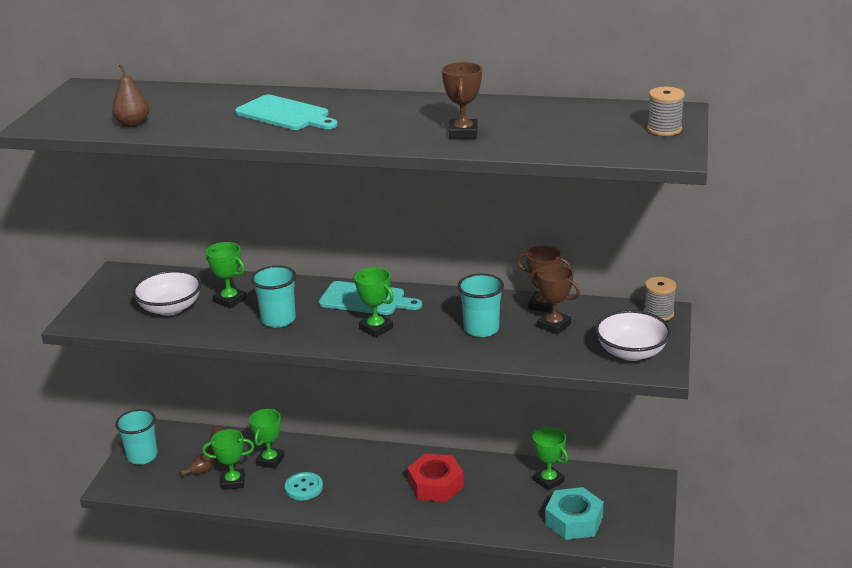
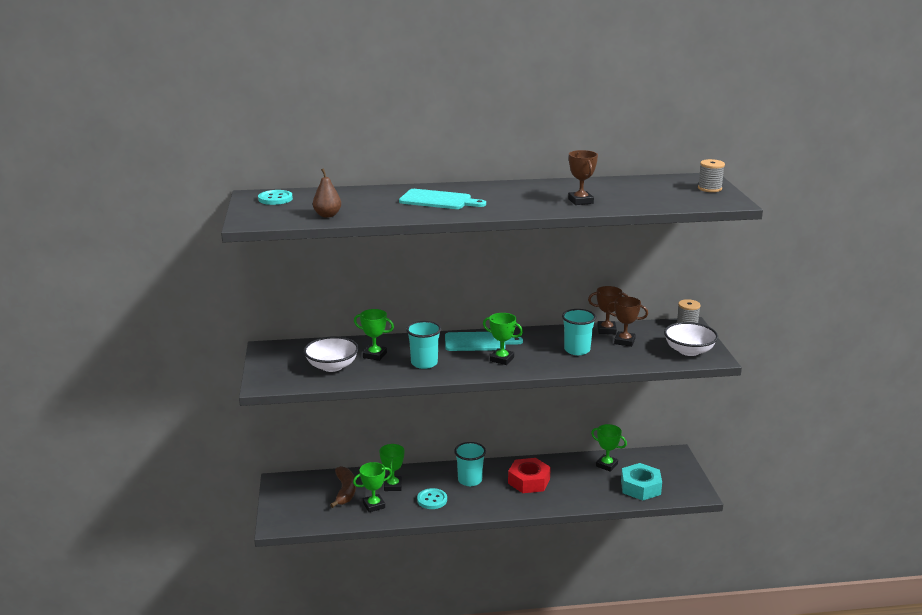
camera: 20 degrees left, 5 degrees down
(101, 94) = (275, 199): none -> turquoise button
(142, 456) = (286, 500): turquoise cup -> turquoise cup (470, 480)

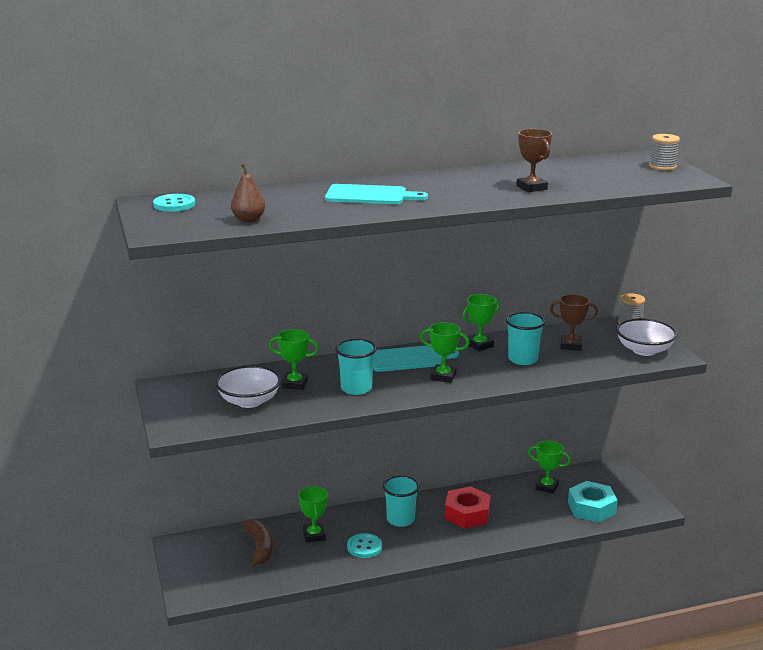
camera: 10 degrees left, 0 degrees up
(374, 505) = (299, 561): green trophy -> green trophy (479, 345)
(606, 330) = (546, 334): brown trophy -> none

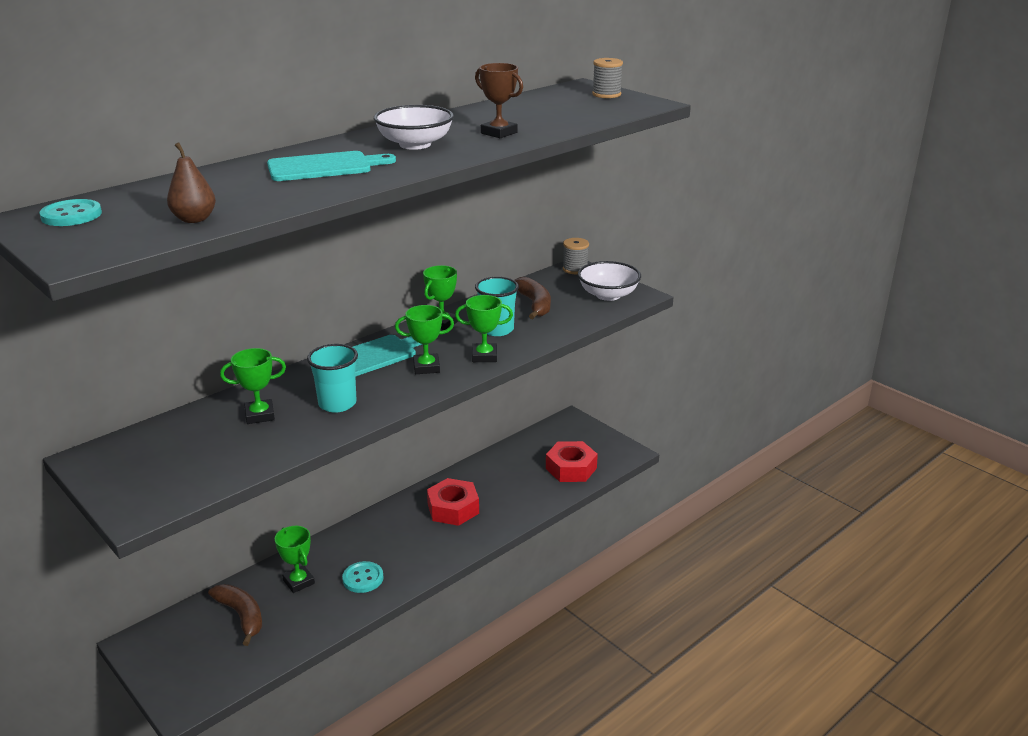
camera: 25 degrees left, 5 degrees up
(249, 401) = (215, 450): white bowl -> white bowl (415, 144)
(400, 519) = (386, 535): turquoise cup -> none
(547, 487) = (516, 457): green trophy -> green trophy (484, 356)
(570, 345) = (534, 304): brown trophy -> brown banana
(591, 508) = (571, 468): turquoise nut -> red nut

